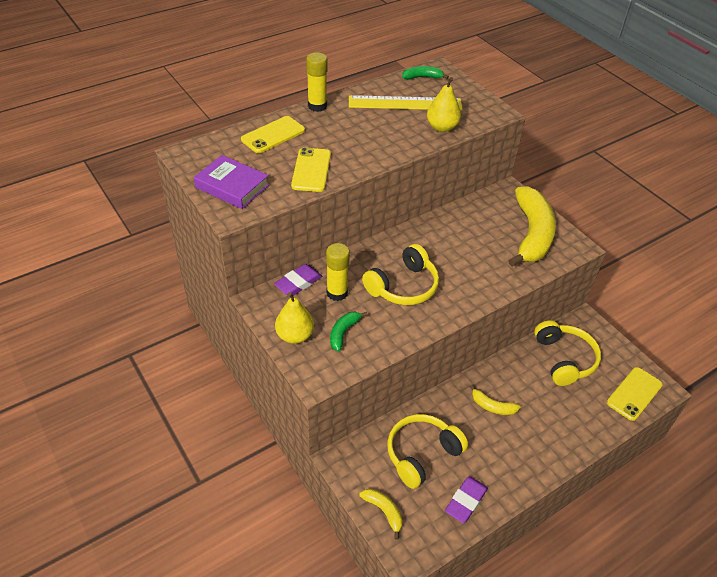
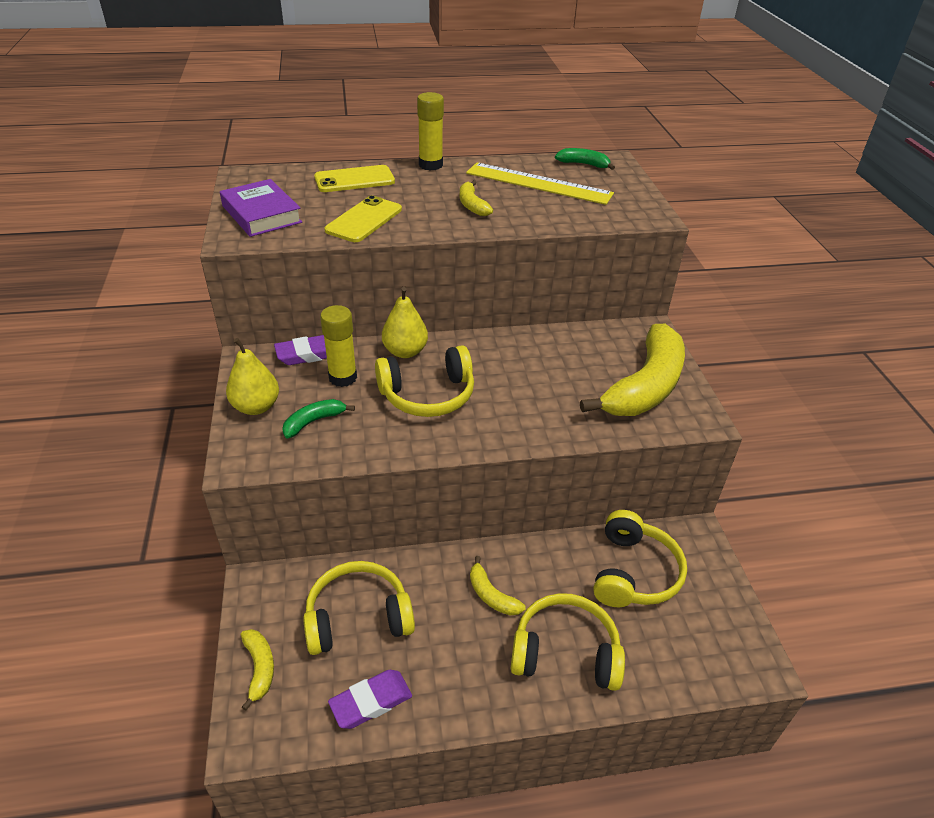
camera: 25 degrees right, 5 degrees down
(375, 135) = (472, 205): none -> yellow banana
(442, 127) = (563, 215): yellow pear -> yellow pear (405, 351)
(556, 424) = (565, 653): none -> yellow headphones
(634, 394) = (712, 657): yellow phone -> none

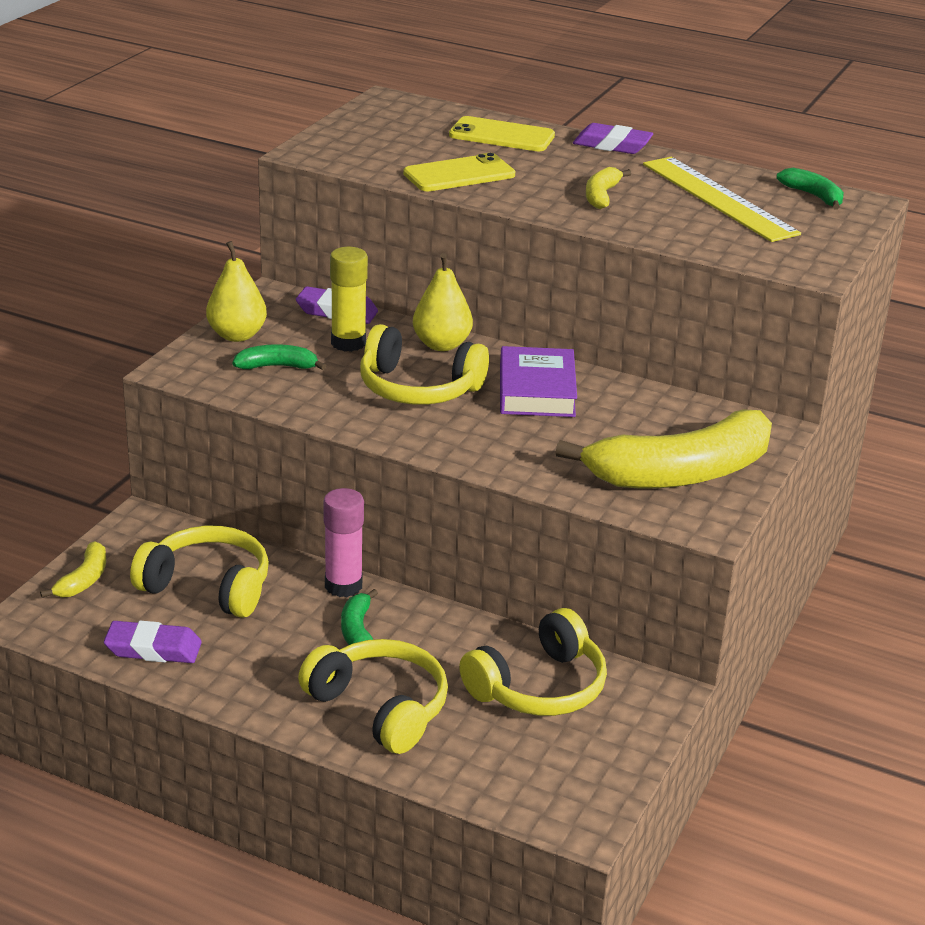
camera: 35 degrees right, 10 degrees down
(262, 214) = (360, 140): purple book -> purple book (537, 390)
(430, 165) = (612, 145): yellow glue stick -> purple eraser
(446, 561) = (343, 586): none -> pink glue stick
(491, 595) = (358, 631): yellow banana -> green banana

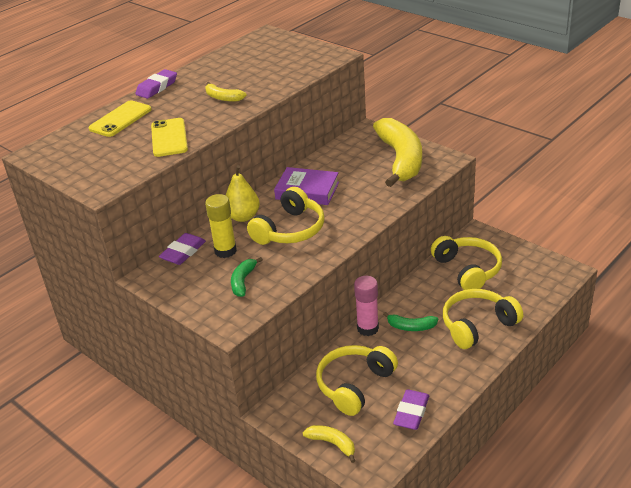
camera: 70 degrees left, 5 degrees up
(237, 335) = (194, 296): yellow pear -> none
(718, 198) = (243, 67): yellow ruler -> none
(813, 196) = (253, 44): green banana -> none

